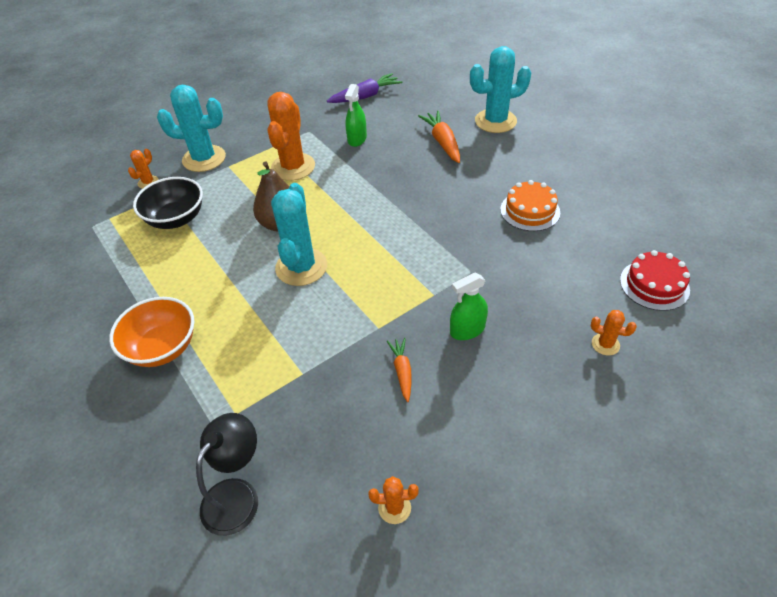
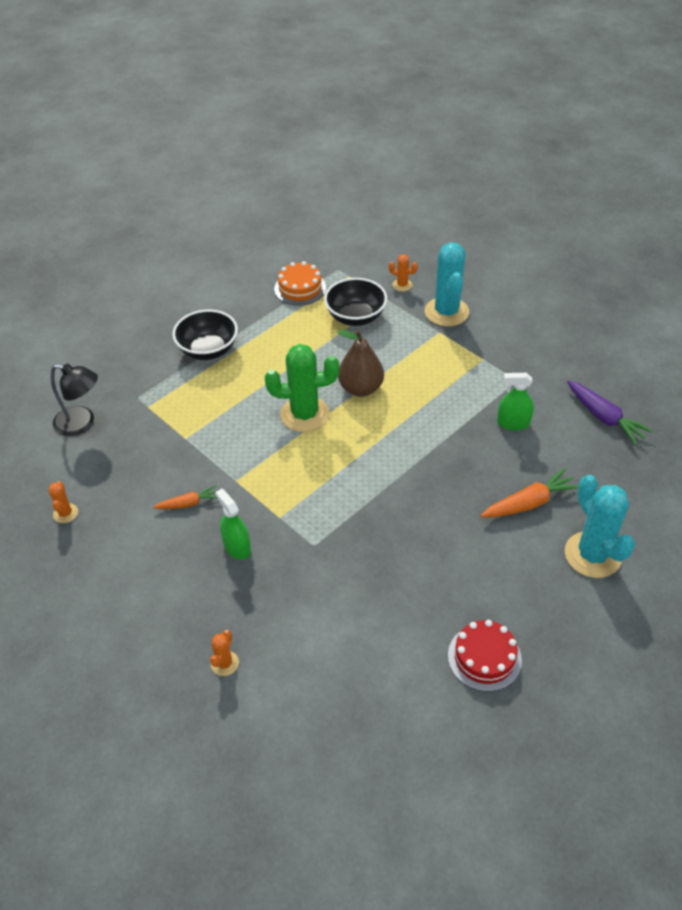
camera: 80 degrees right, 0 degrees up
(162, 347) = (208, 350): orange bowl -> black bowl
(293, 167) = (449, 380): orange cactus -> none
(301, 267) = (304, 414): turquoise cactus -> green cactus
(530, 211) = (418, 596): orange cake -> orange cake (300, 288)
(654, 285) = (312, 718): red cake -> red cake (484, 657)

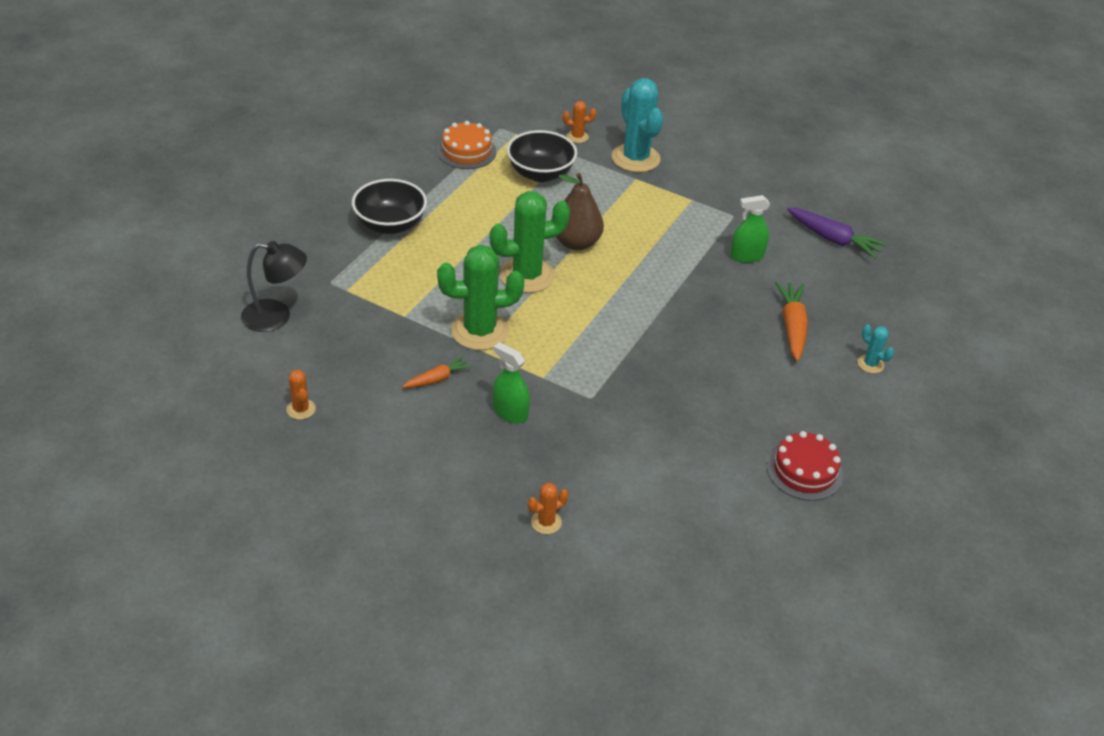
camera: 20 degrees left, 5 degrees down
(225, 663) = (546, 522): orange cactus -> orange cactus turned 60 degrees clockwise
(242, 462) = (480, 331): none -> green cactus
(529, 503) = (792, 327): orange carrot -> orange carrot turned 45 degrees counterclockwise
(592, 555) = (870, 364): turquoise cactus -> turquoise cactus, size x0.46

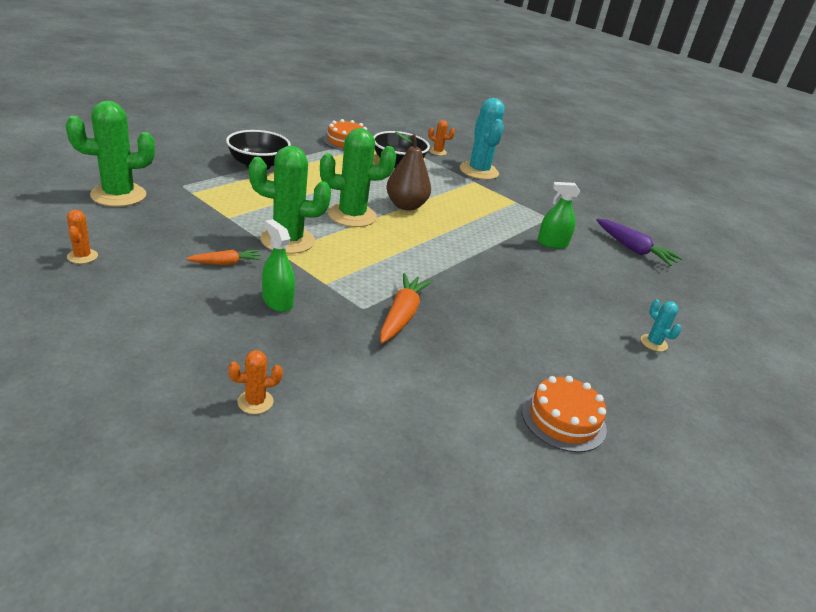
camera: 10 degrees right, 10 degrees down
(276, 317) = (118, 195): black lamp -> green cactus
(792, 327) = (581, 299): orange carrot -> orange carrot (401, 315)
(804, 471) = (563, 419): red cake -> orange cake

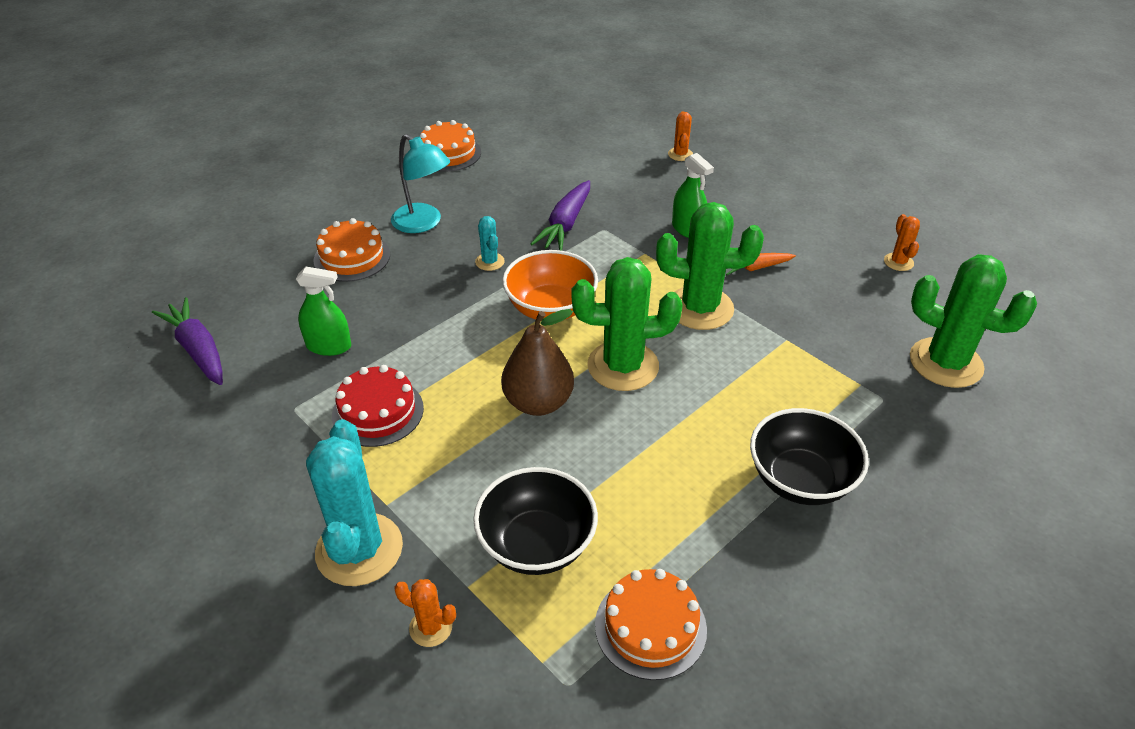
camera: 170 degrees left, 10 degrees up
(118, 195) = (945, 363): green cactus -> green cactus turned 45 degrees clockwise
(255, 402) = (680, 154): orange cactus -> orange cactus turned 75 degrees counterclockwise
(401, 315) = (565, 224): orange carrot -> purple carrot
(406, 251) = (550, 308): none -> orange bowl
(499, 211) = (378, 412): none -> red cake
(540, 326) = (423, 223): none -> turquoise lamp
(582, 300) = (352, 257): none -> orange cake
(653, 343) = (308, 215): turquoise cactus -> turquoise cactus (490, 262)

